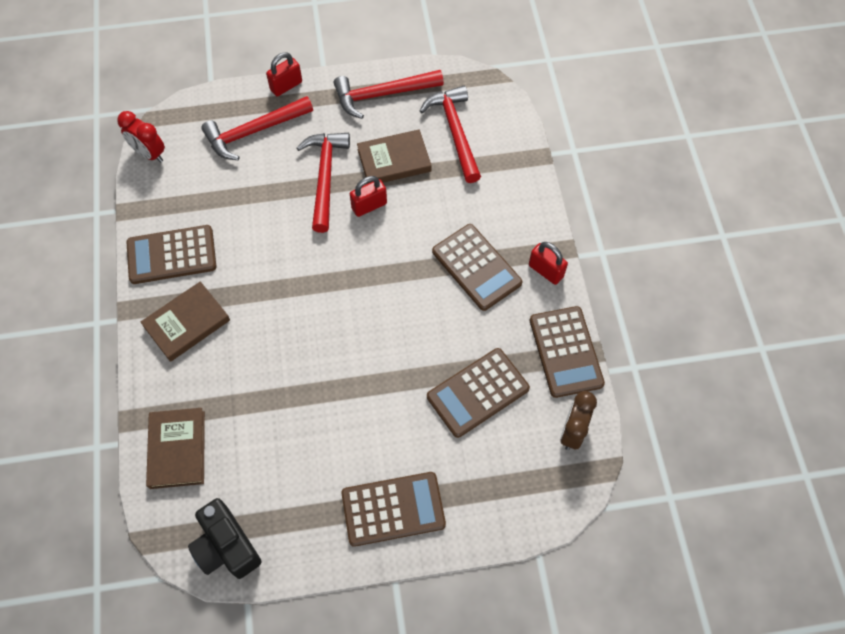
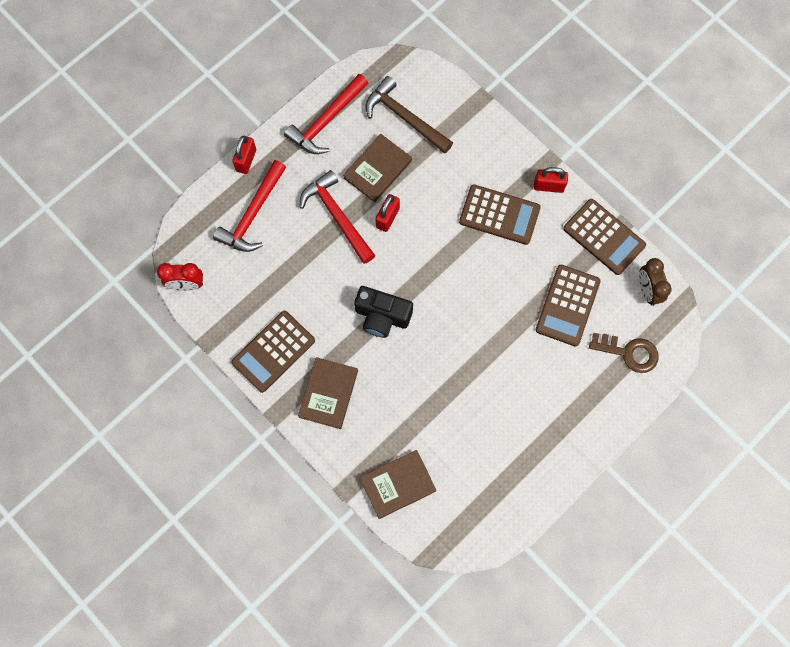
camera: 35 degrees left, 10 degrees up
(177, 449) = (398, 484): brown book -> brown book turned 75 degrees counterclockwise
(226, 546) = (484, 523): black camera -> black camera (382, 316)
(393, 509) = (572, 422): brown calculator -> none
(455, 132) = (404, 117): red hammer -> brown hammer
(505, 480) = (629, 352): none -> brown key

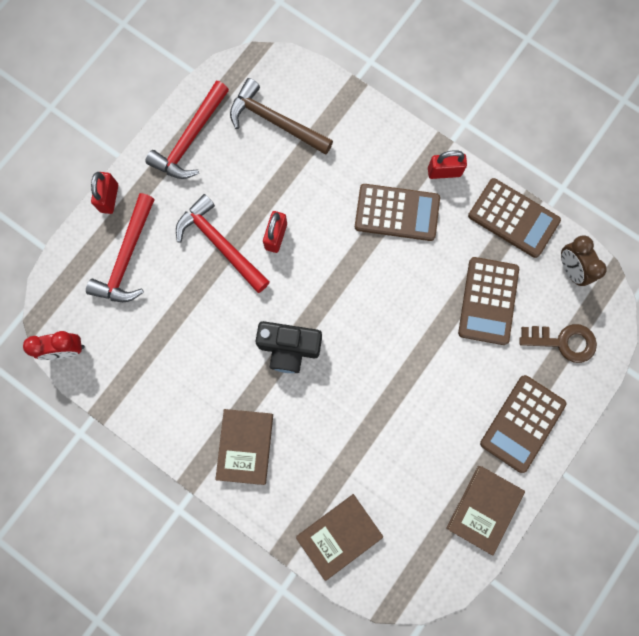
camera: 10 degrees left, 5 degrees up
(273, 351) = (176, 409): brown calculator -> brown calculator (522, 423)
(377, 169) = (256, 184): brown book -> brown book (484, 509)

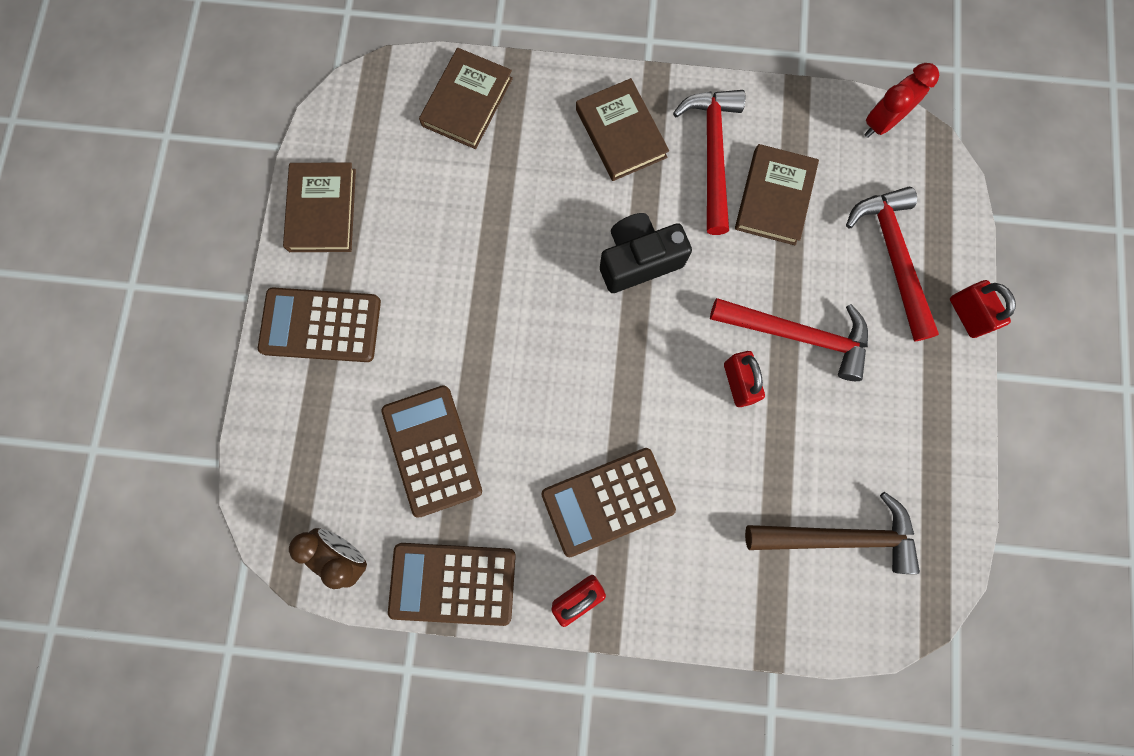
camera: 150 degrees right, 0 degrees up
(173, 340) = (774, 197): none -> brown book
(190, 139) = (927, 447): red hammer -> red hammer (712, 154)
(522, 423) = (321, 325): brown calculator -> brown calculator turned 90 degrees counterclockwise
(563, 342) = (313, 451): brown key -> none

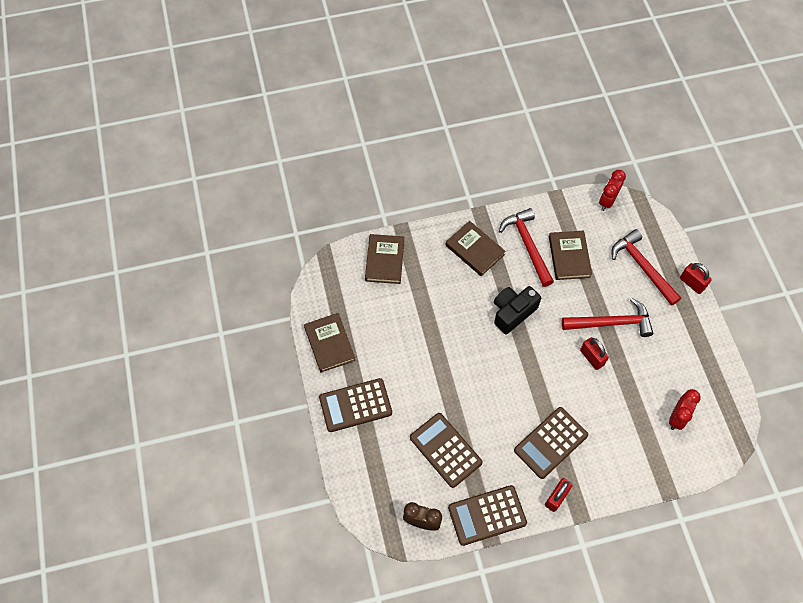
camera: 20 degrees left, 15 degrees down
(839, 537) = (677, 417): brown hammer -> red clock

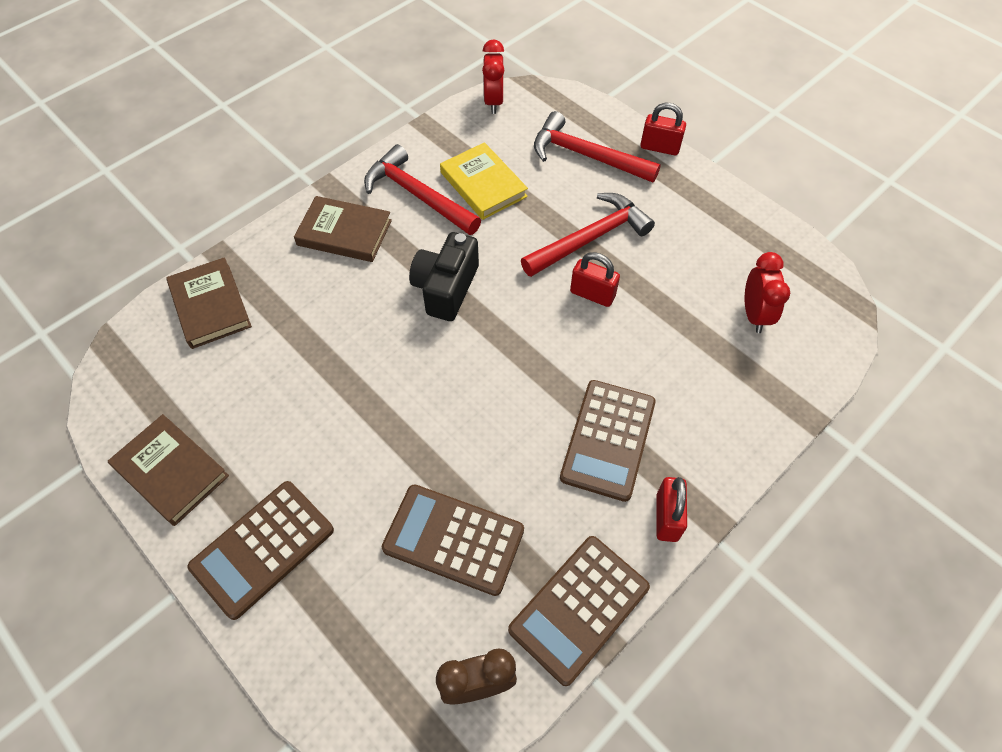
camera: 30 degrees left, 5 degrees down
(569, 257) = (483, 184): brown book -> yellow book

